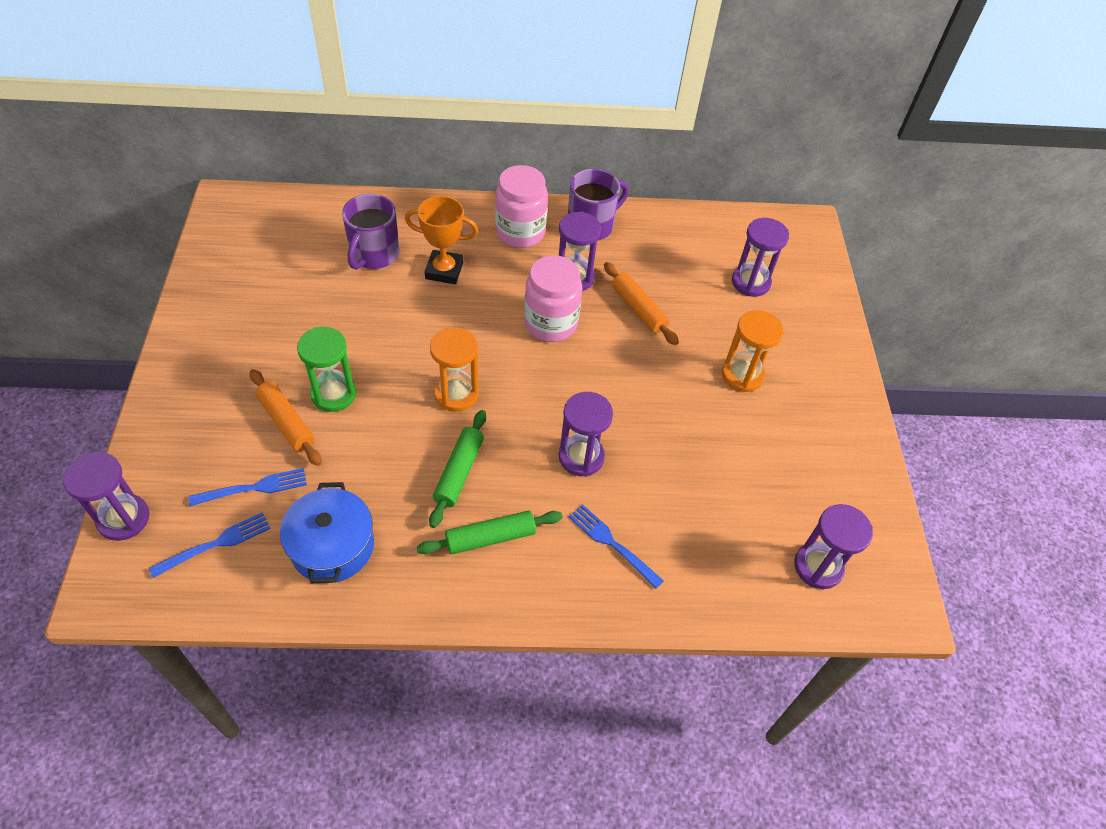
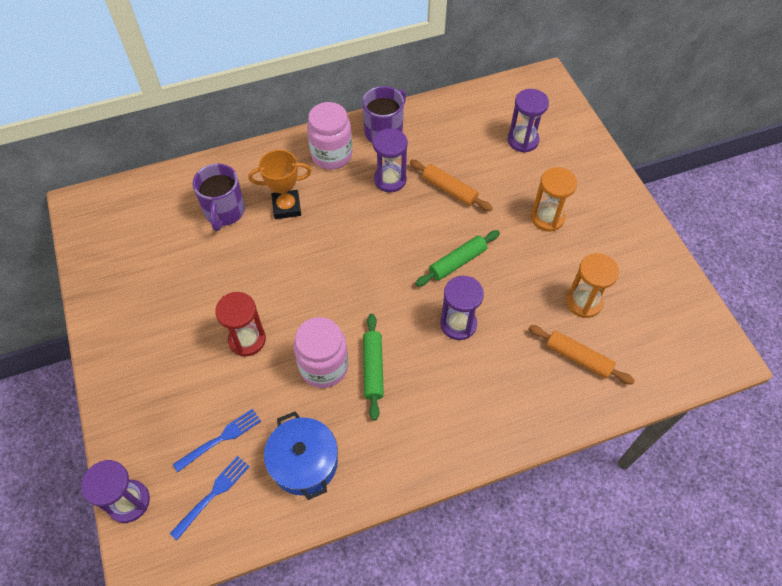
camera: 15 degrees left, 5 degrees up
(286, 422) = (221, 376): orange rolling pin -> orange rolling pin (578, 358)
(333, 394) = (247, 340): green hourglass -> red hourglass
(456, 394) = (342, 306): orange hourglass -> orange hourglass (583, 302)
(490, 537) = (419, 411): green rolling pin -> green rolling pin (457, 262)
(551, 323) = (388, 224): pink jar -> pink jar (324, 366)
(612, 544) = (509, 383): blue fork -> none
(818, 567) = (659, 347): purple hourglass -> none

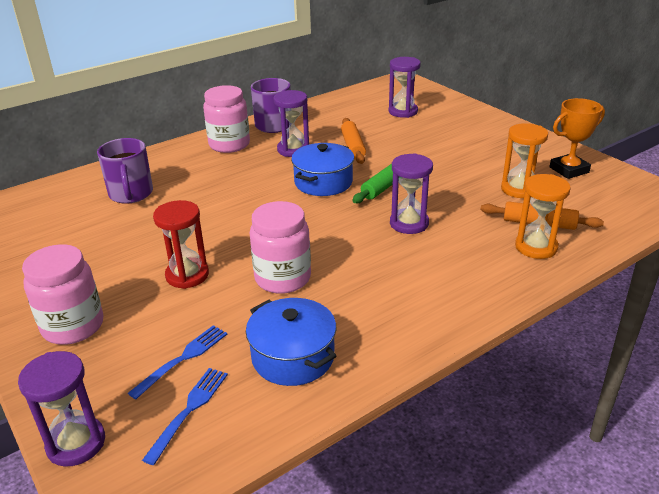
camera: 15 degrees left, 25 degrees down
(146, 376) = (73, 326): none -> pink jar
(286, 207) = (196, 181): orange trophy -> orange trophy (569, 170)
(373, 369) = (337, 269): green rolling pin -> none
(402, 240) = (323, 182): none -> blue pot
(449, 190) = (353, 146): orange rolling pin -> orange rolling pin turned 60 degrees clockwise
(547, 218) = (452, 148): orange hourglass -> orange hourglass (536, 247)

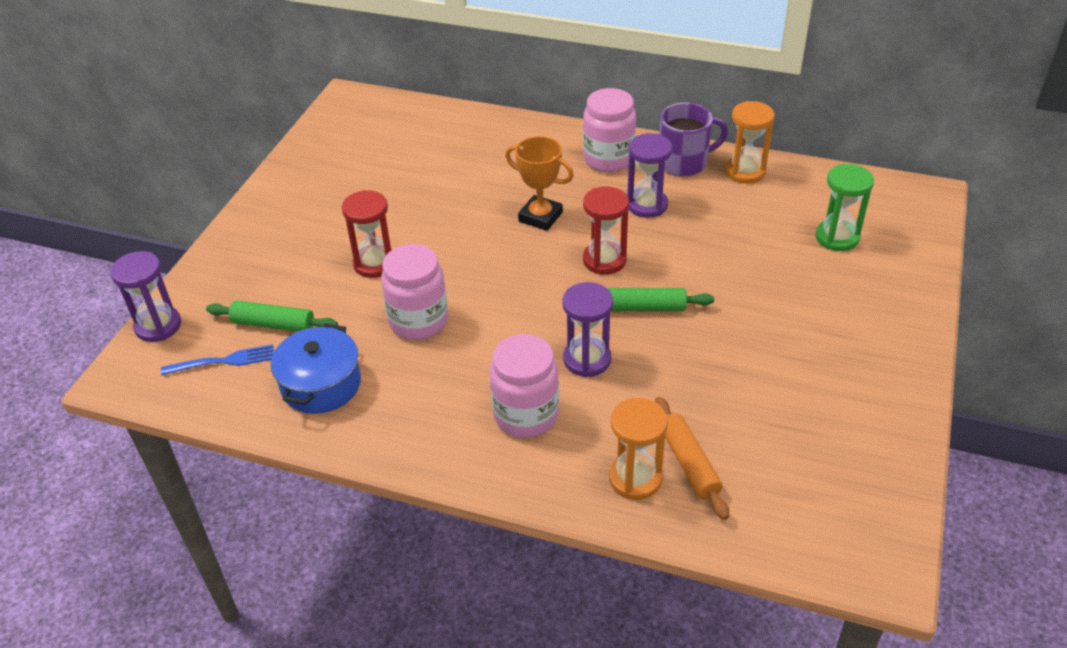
camera: 55 degrees right, 10 degrees up
(73, 326) = (266, 245): pink jar -> pink jar (526, 415)
(131, 194) = (460, 158): purple mug -> none
(182, 359) = (273, 324): blue fork -> green rolling pin
(323, 182) = (604, 260): blue pot -> red hourglass
(353, 146) = (702, 242): orange rolling pin -> none
(403, 111) = (837, 237): purple hourglass -> green hourglass
(519, 189) = (751, 417): orange hourglass -> orange hourglass (745, 172)
(569, 170) = (852, 445): orange trophy -> orange trophy (540, 217)

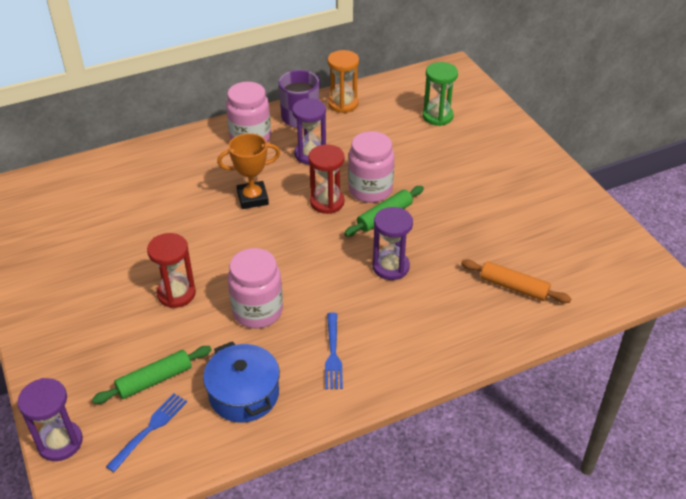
camera: 45 degrees left, 0 degrees up
(433, 403) = (333, 354): none -> blue fork
(526, 415) = (397, 322): pink jar -> pink jar (370, 190)
(635, 478) = (498, 314): orange hourglass -> none

